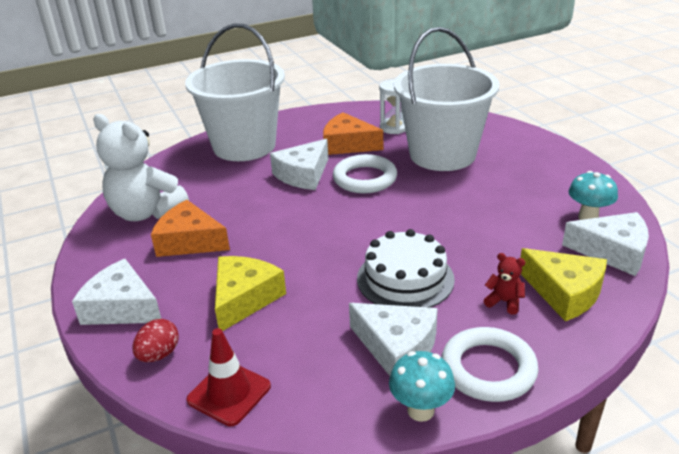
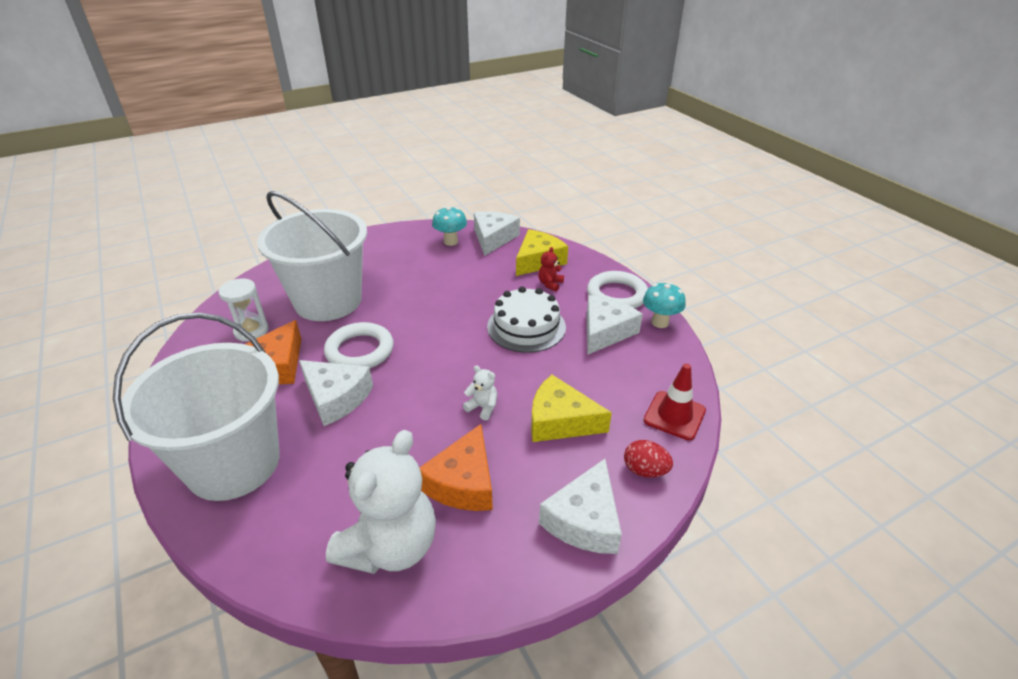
camera: 95 degrees left, 5 degrees up
(275, 249) = (482, 407): none -> white teddy bear

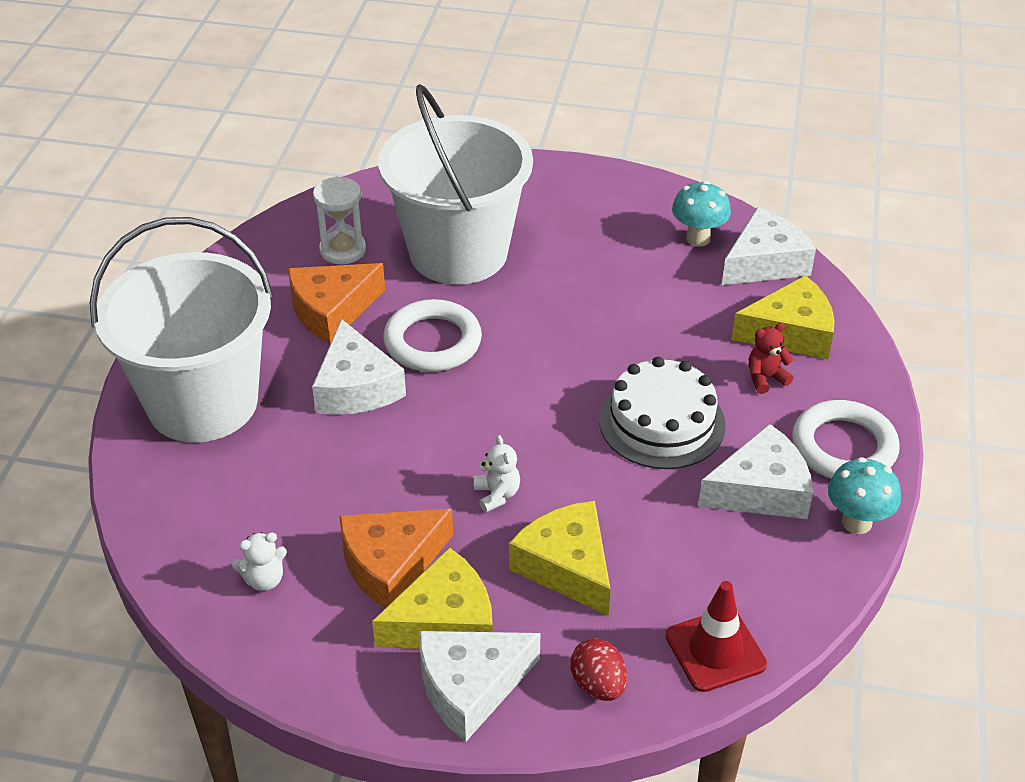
camera: 40 degrees right, 5 degrees up
(390, 546) = (264, 579): white teddy bear -> white teddy bear, size x0.40
(529, 493) = (444, 621): none -> yellow cheese

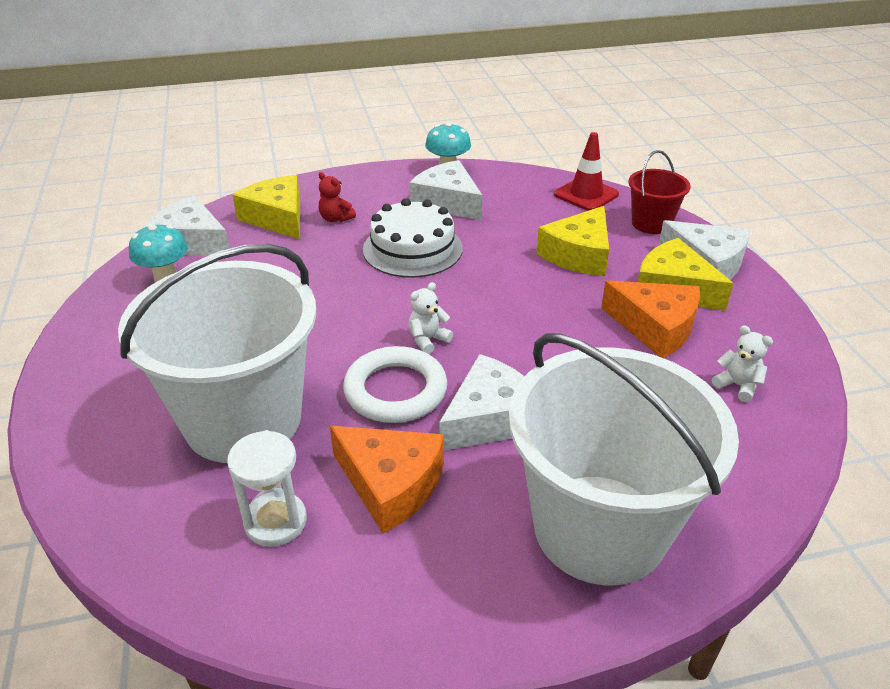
camera: 115 degrees left, 5 degrees down
(497, 495) = (545, 300): white teddy bear -> white teddy bear (428, 340)
(598, 685) = (651, 223): red egg -> red bucket
(843, 447) = (386, 183): white ring -> none

